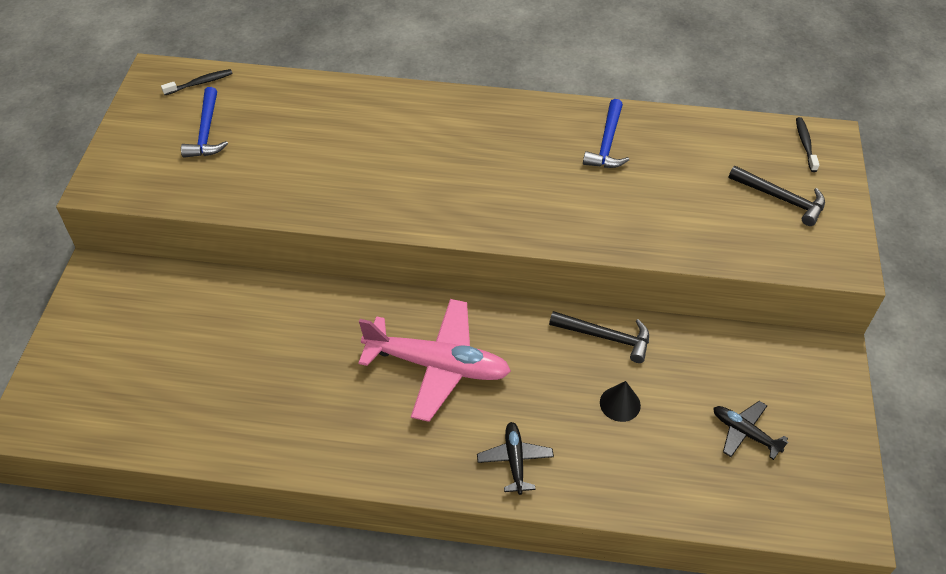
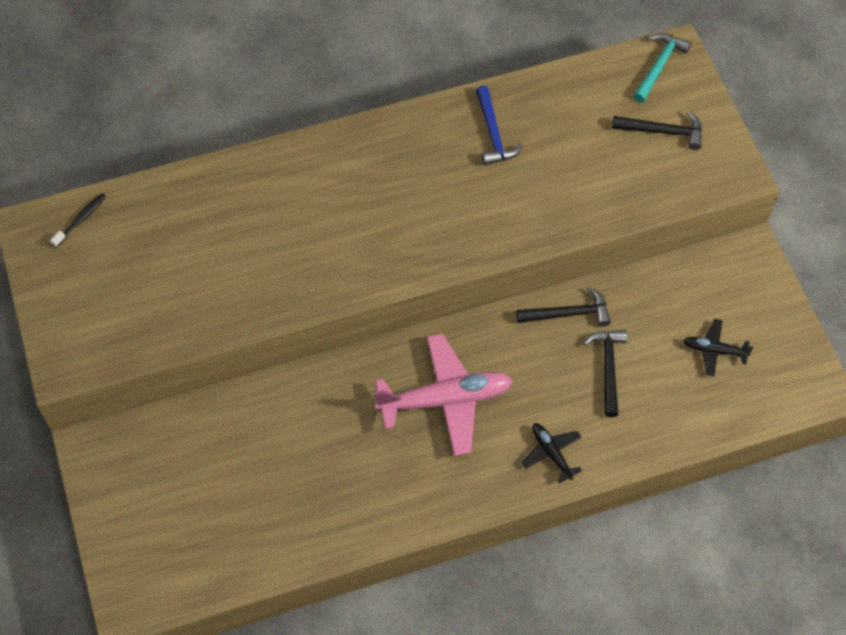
camera: 25 degrees left, 10 degrees up
(206, 132) = (124, 270): blue hammer -> none
(620, 404) = (608, 368): black cone -> black hammer
(805, 144) = (659, 66): black toothbrush -> turquoise hammer

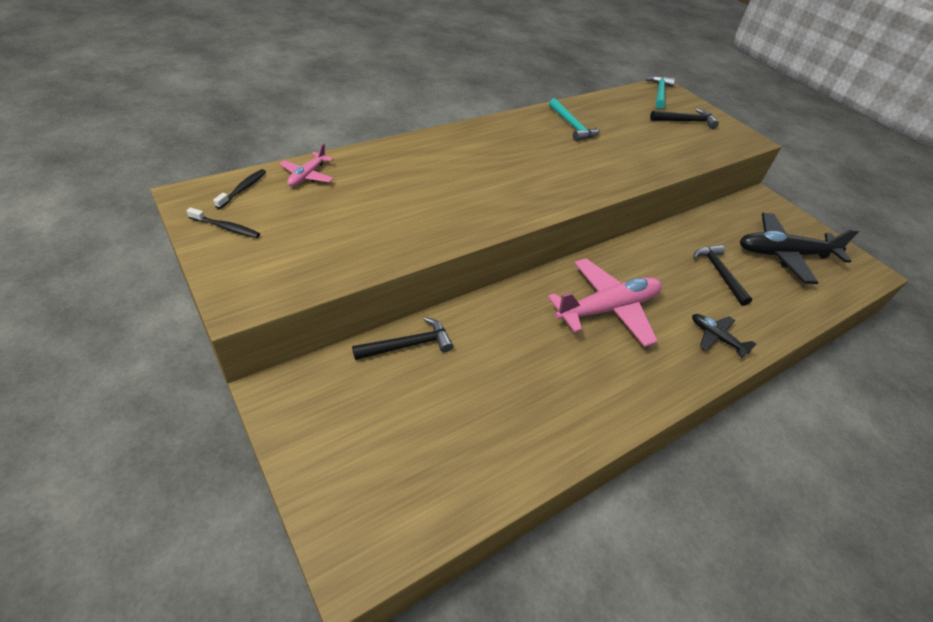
camera: 20 degrees left, 15 degrees down
(60, 274) = (226, 228): none -> black toothbrush
(148, 204) = (307, 176): none -> pink plane
(493, 133) = (572, 126): blue hammer -> turquoise hammer
(568, 314) = (668, 242): black hammer -> black hammer (408, 345)
(714, 350) = (784, 254): black plane -> black plane, size x2.03

